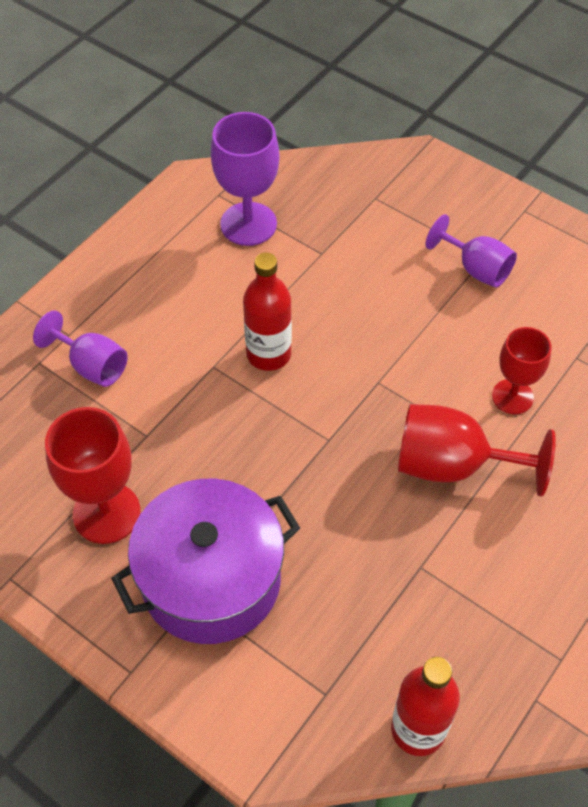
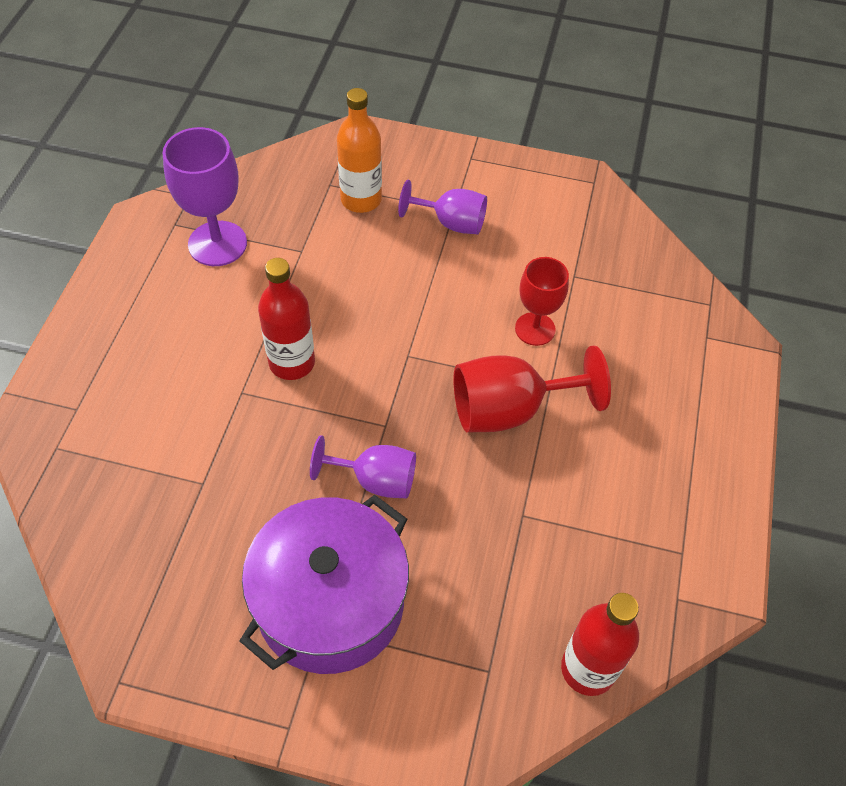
camera: 25 degrees left, 0 degrees up
(91, 365) = (114, 432): purple goblet -> purple goblet (375, 480)
(106, 513) = (194, 576): red goblet -> none
(398, 221) = (361, 200): none -> orange bottle

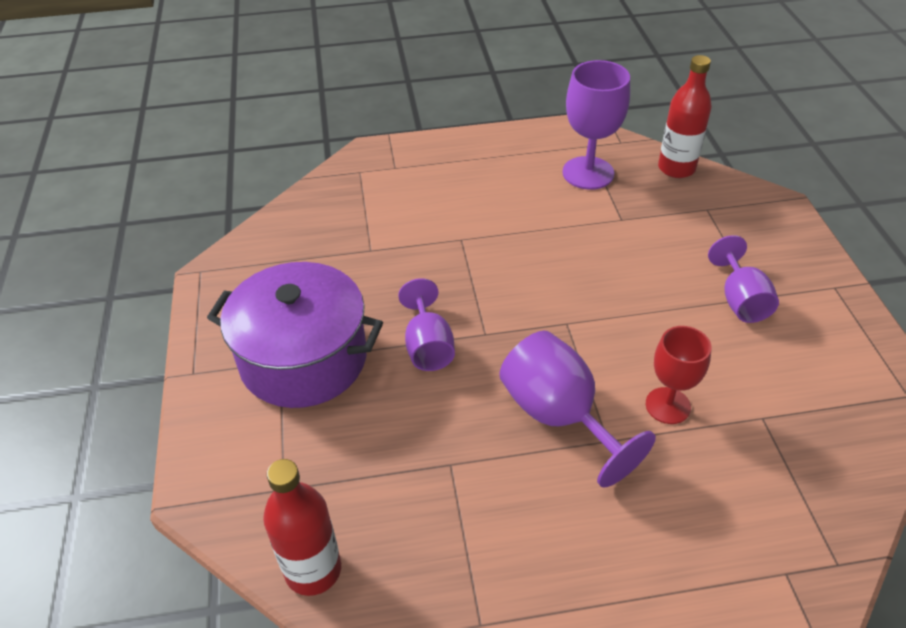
camera: 70 degrees right, 10 degrees down
(292, 363) = (507, 255): red bottle -> red bottle (676, 168)
(361, 200) = (709, 233): orange bottle -> none
(510, 410) = (559, 416): red goblet -> purple goblet

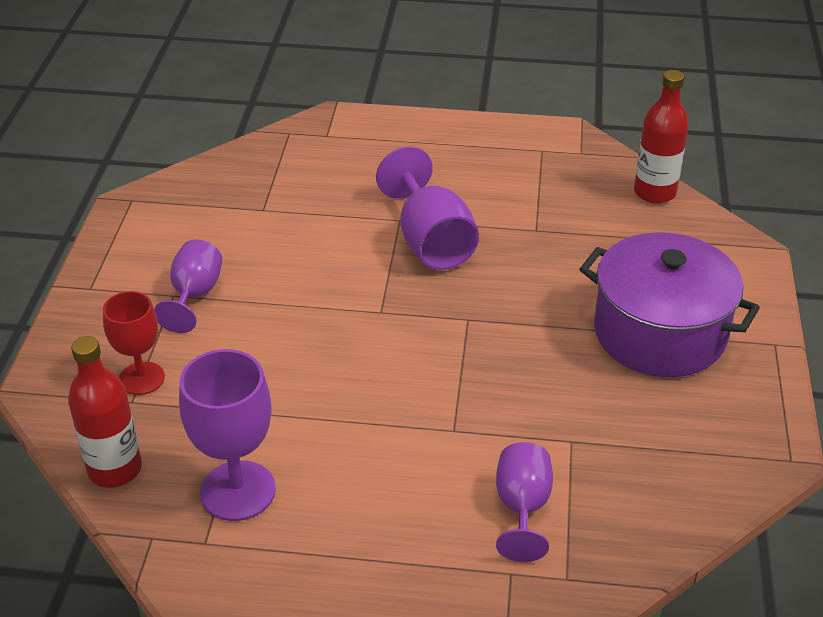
camera: 165 degrees left, 5 degrees down
(428, 346) = (530, 319): purple goblet -> purple goblet (522, 508)
(668, 405) = (333, 231): red goblet -> red goblet (141, 378)

